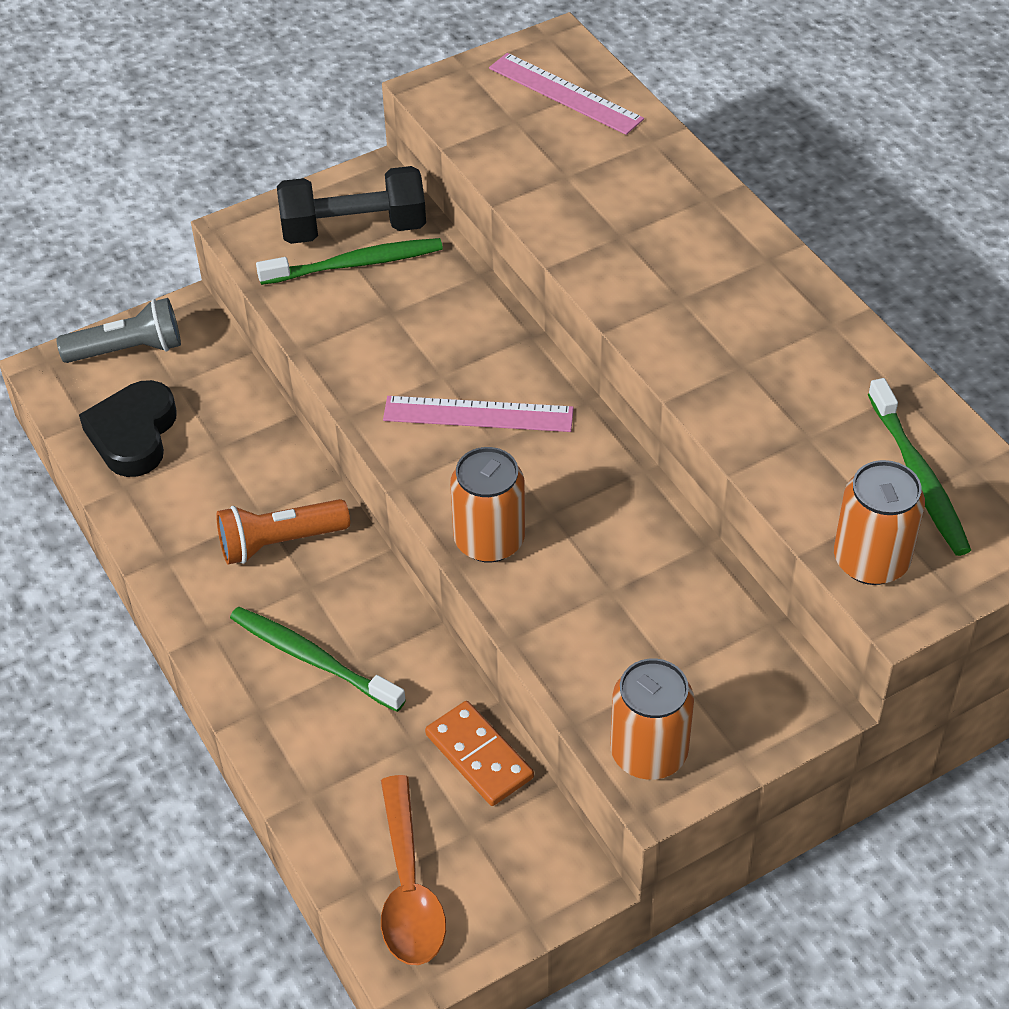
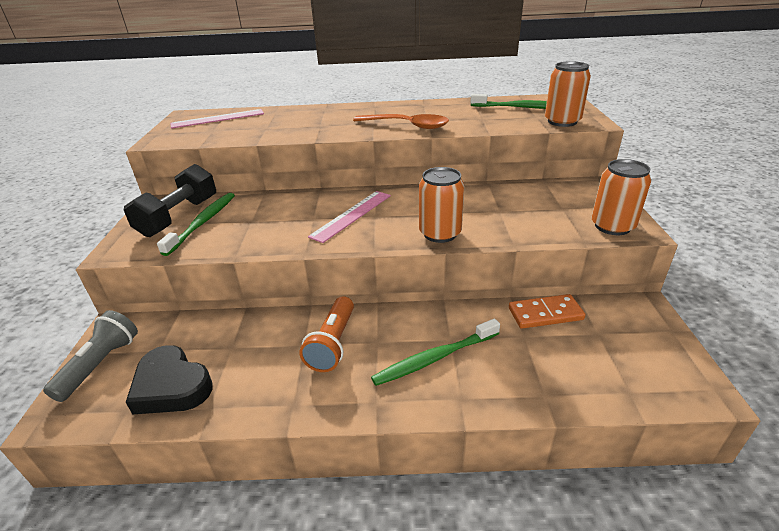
camera: 60 degrees left, 15 degrees down
(408, 888) = (636, 372): orange spoon -> orange spoon (407, 126)

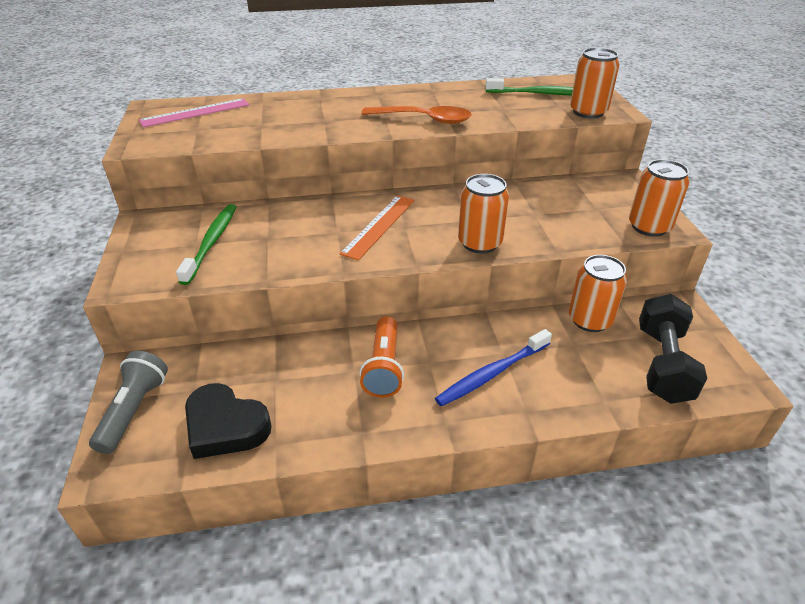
camera: 10 degrees left, 5 degrees up
(179, 217) = (179, 236): black dumbbell -> black dumbbell (662, 364)
(352, 215) = (379, 226): pink ruler -> orange ruler
(434, 358) = (492, 373): green toothbrush -> blue toothbrush
(545, 314) = (590, 320): orange domino -> orange can

